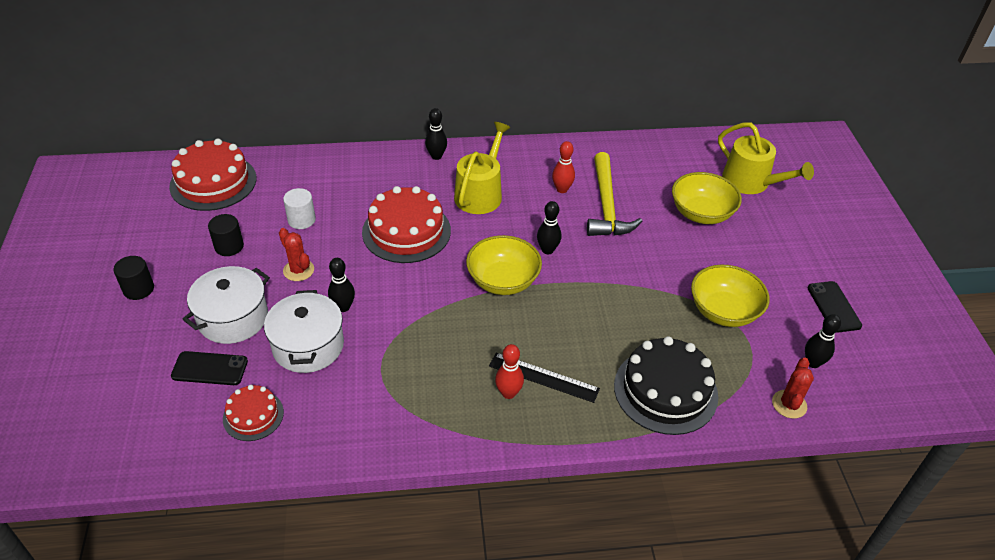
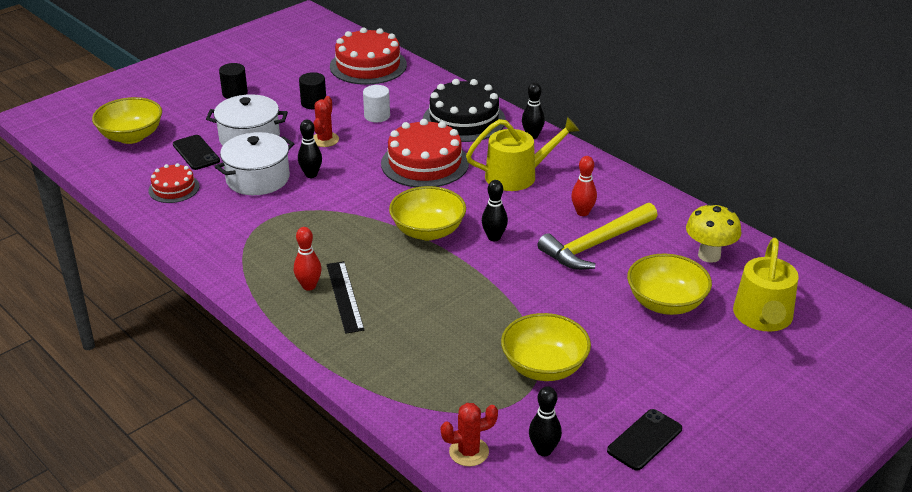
camera: 55 degrees right, 10 degrees down
(113, 405) = (131, 136): none -> yellow bowl
(665, 390) = (402, 368): black cake -> black cake (464, 120)
(667, 164) = (709, 255): none -> yellow mushroom

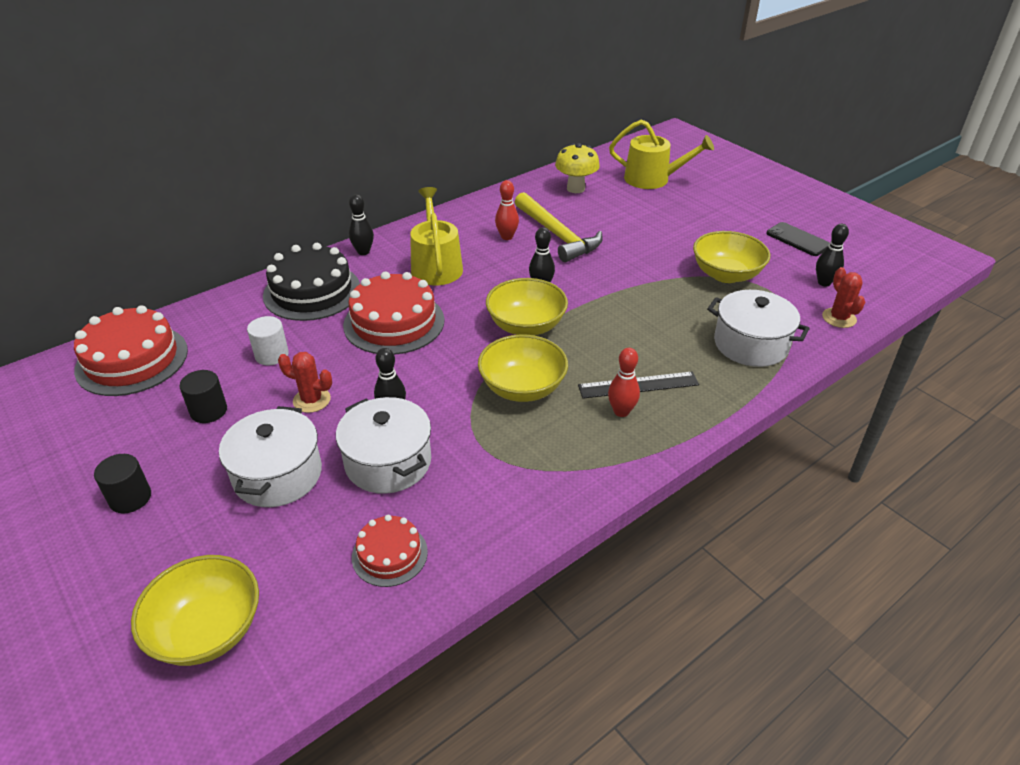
camera: 85 degrees left, 5 degrees up
(196, 153) = (296, 535): black phone -> none
(412, 374) = (750, 344): none -> white pot
(666, 303) = (638, 213): yellow bowl -> yellow bowl (522, 388)

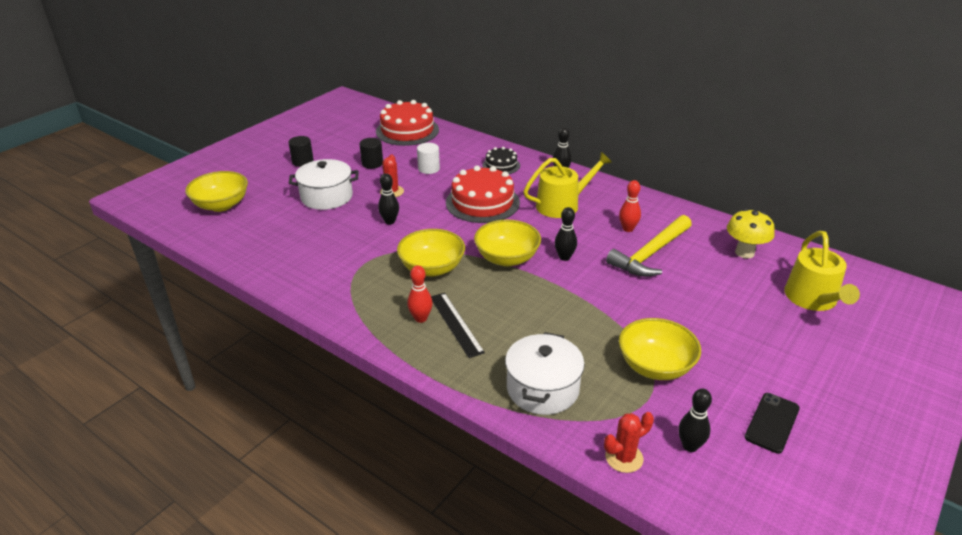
camera: 75 degrees right, 5 degrees down
(312, 291) = (501, 165): black cake -> black cake, size x0.55
(388, 462) = (344, 229): white pot -> none
(389, 554) = (272, 245): red cake -> none

